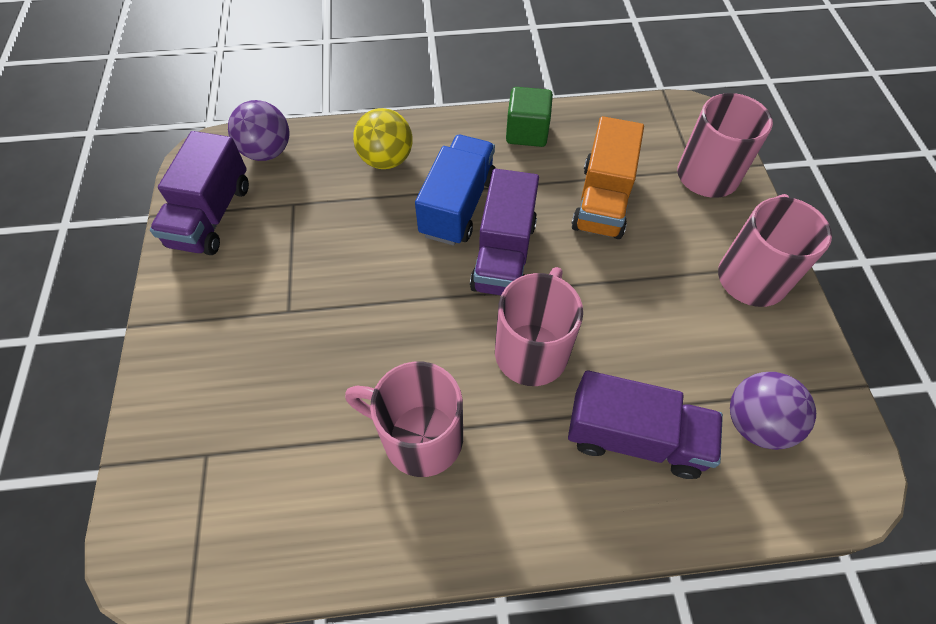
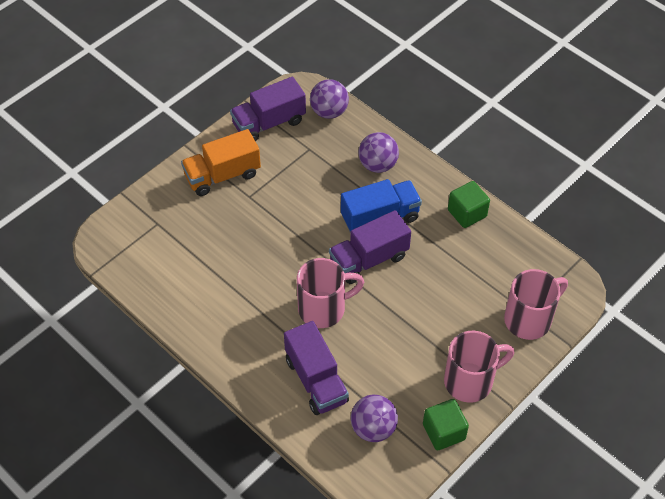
camera: 50 degrees right, 5 degrees down
(386, 160) = (378, 165): yellow ball -> purple ball
(419, 437) = (236, 294): pink mug -> none
(602, 200) = (453, 280): orange truck -> orange truck (222, 175)
(808, 350) = (444, 432): none -> green cube

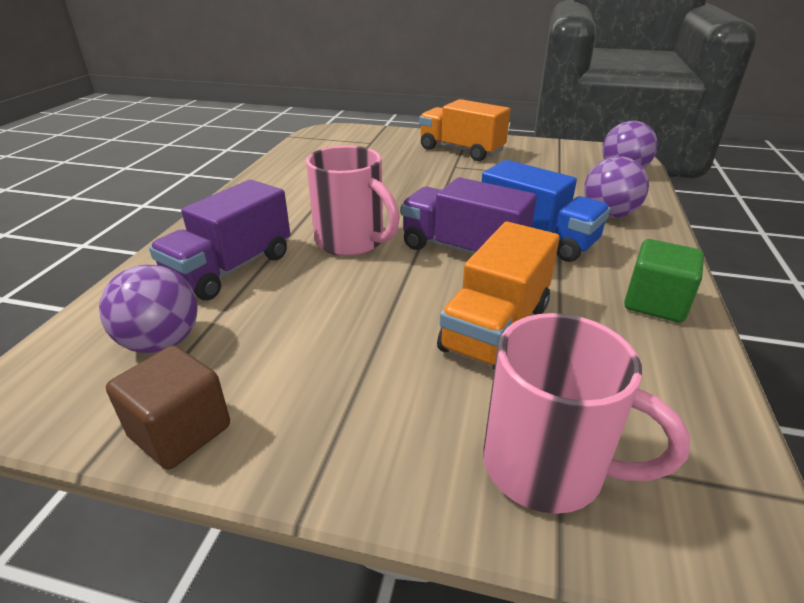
camera: 60 degrees right, 20 degrees down
(269, 123) = (554, 152): purple truck -> none
(444, 432) = (180, 431): green cube -> brown cube
(446, 287) = (496, 328): none -> orange truck
(470, 381) = (323, 427): pink mug -> none

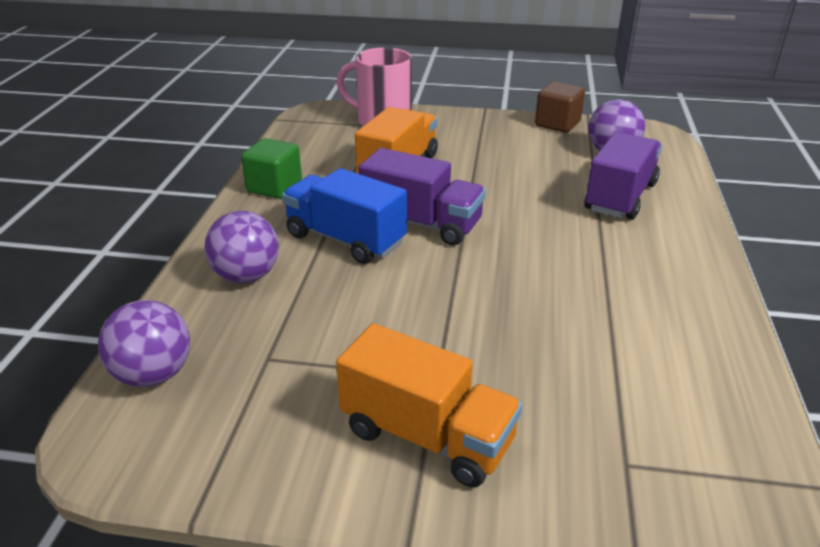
camera: 175 degrees right, 0 degrees up
(352, 242) = (532, 226): pink mug -> none

